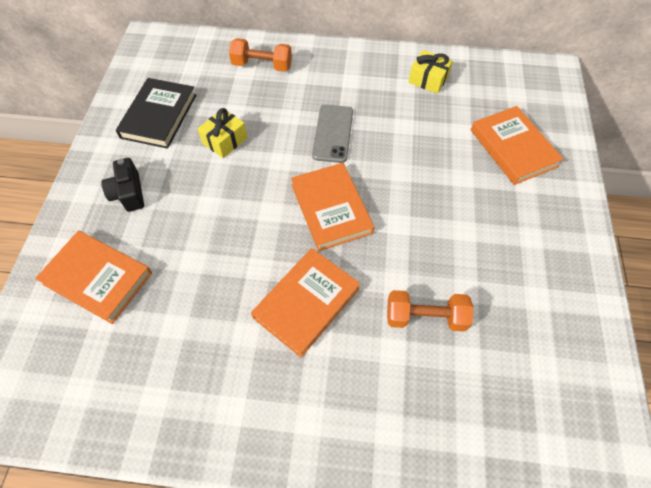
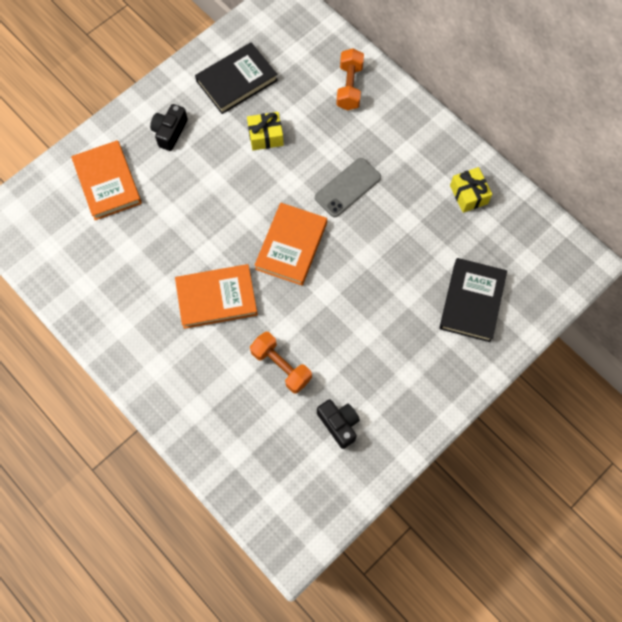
camera: 40 degrees right, 10 degrees up
(262, 65) = (349, 87): orange dumbbell -> orange dumbbell turned 45 degrees clockwise
(513, 148) = (472, 301): orange book -> black book
(526, 326) = (339, 424): none -> black camera

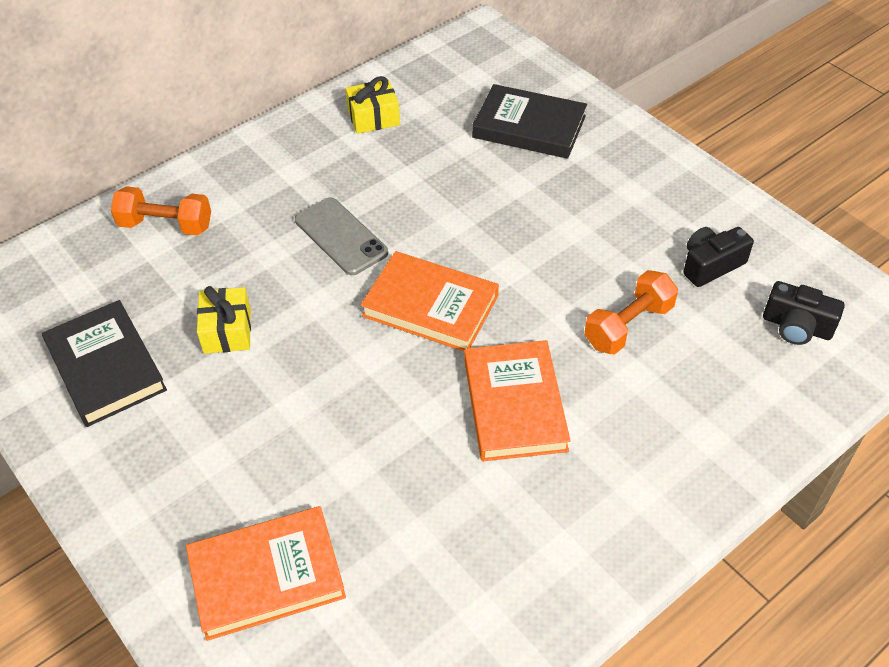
camera: 85 degrees left, 20 degrees down
(170, 132) = (182, 469): black camera -> black camera (796, 326)

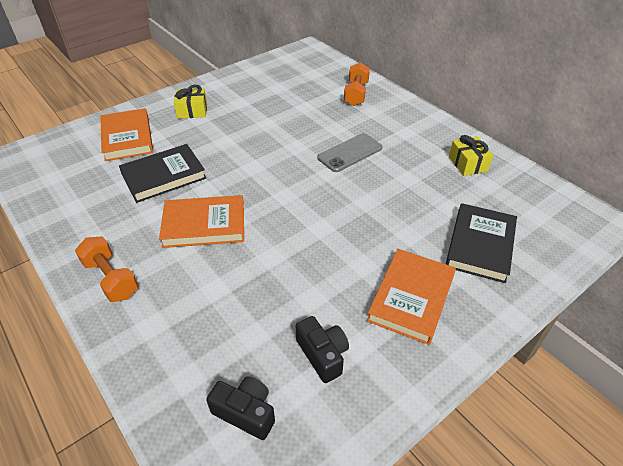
camera: 90 degrees right, 5 degrees down
(106, 367) = (260, 86): black book -> black book (164, 176)
(227, 331) = (278, 118): yellow gift -> yellow gift (192, 111)
(430, 306) = (289, 190): orange book -> orange book (411, 298)
(628, 326) = (261, 289): orange dumbbell -> orange dumbbell (111, 278)
(796, 326) = (245, 412): black camera -> black camera turned 90 degrees clockwise

